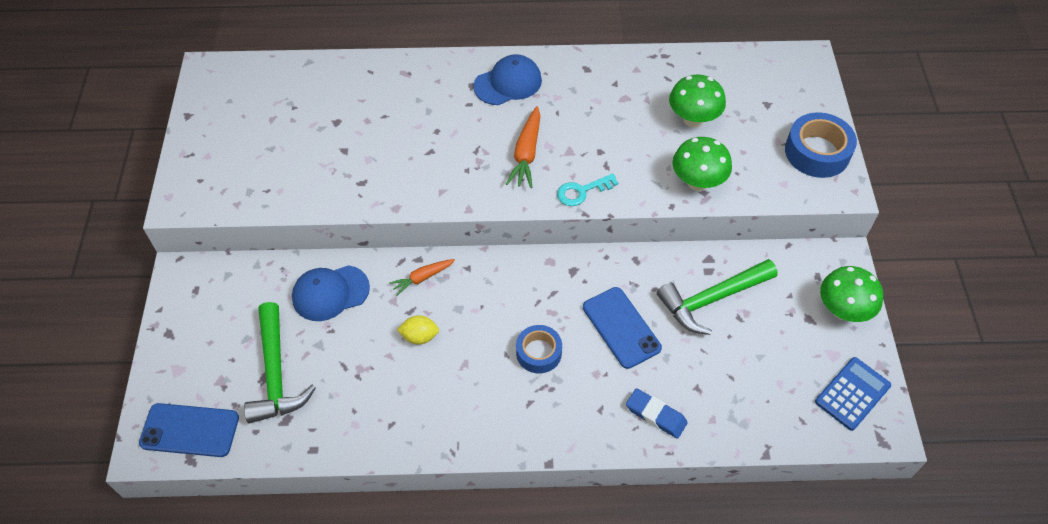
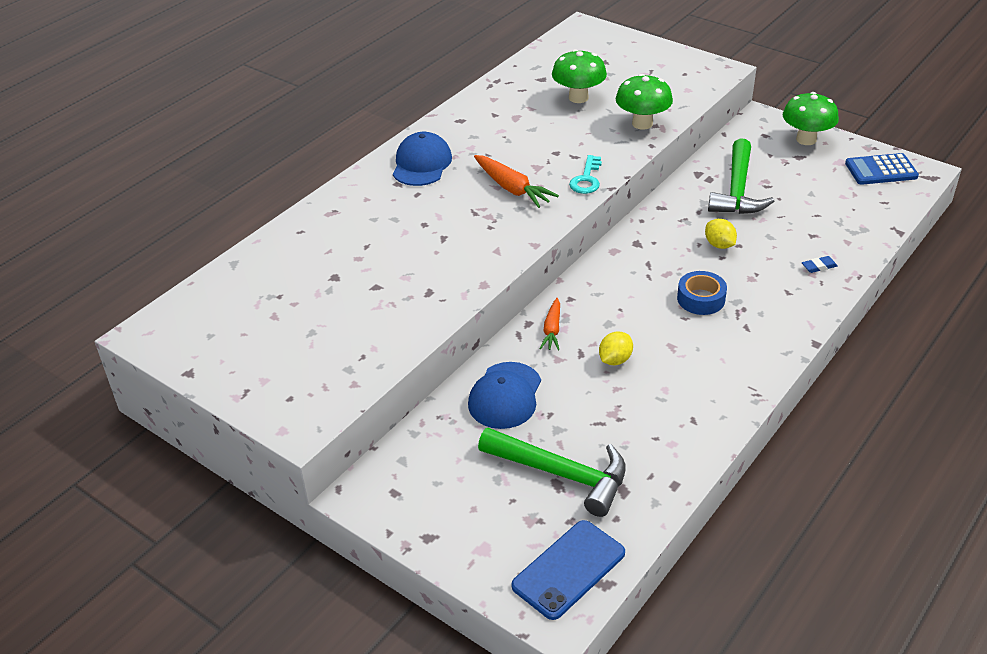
camera: 50 degrees left, 15 degrees down
(621, 327) = (719, 245): blue phone -> yellow lemon
(656, 415) = (819, 266): blue eraser -> blue eraser, size x0.60
(817, 152) = (675, 63): blue tape -> none
(852, 394) = (881, 170): blue calculator -> blue calculator turned 90 degrees counterclockwise

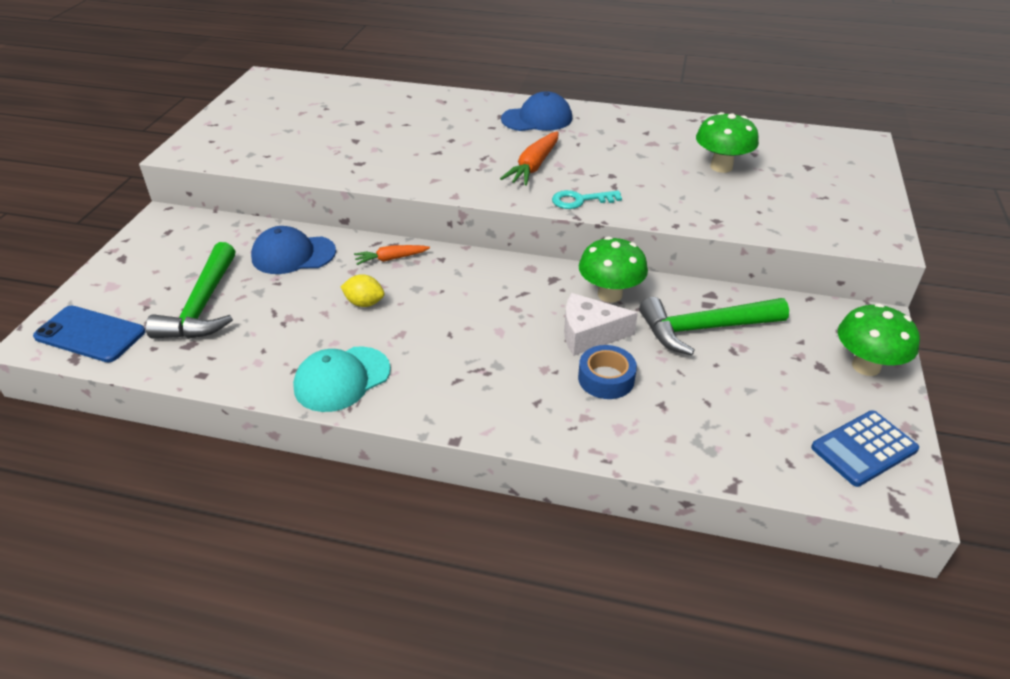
camera: 65 degrees right, 0 degrees up
(642, 124) = (711, 212): green mushroom -> green mushroom (610, 294)
(701, 299) = (486, 339): blue tape -> blue tape (606, 378)
(718, 392) = (342, 379): none -> turquoise cap
(719, 245) = (589, 334): yellow lemon -> white cheese
(819, 266) = (602, 420): blue eraser -> none
(881, 170) = (864, 448): blue calculator -> blue calculator turned 90 degrees counterclockwise

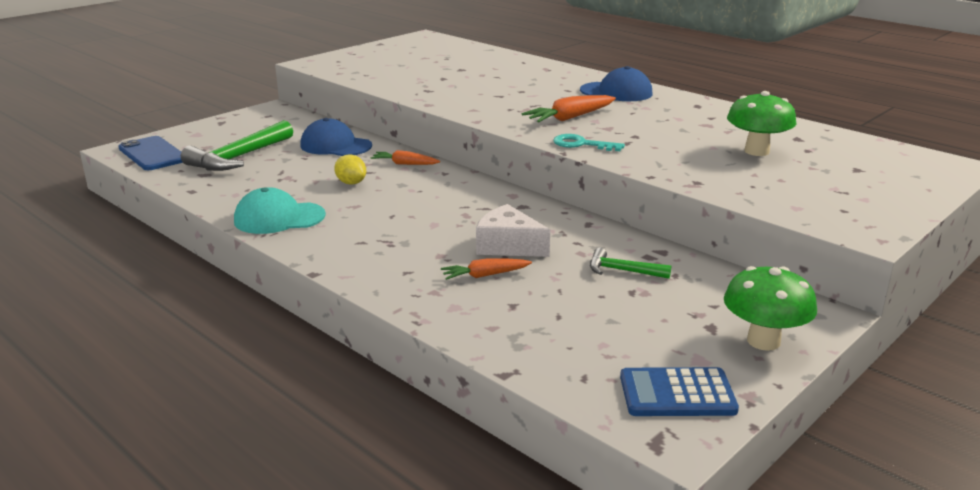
camera: 30 degrees right, 15 degrees down
(606, 378) = (485, 275): blue tape -> orange carrot
(610, 294) = (561, 227): green mushroom -> none
(704, 329) = (622, 271): green hammer -> green hammer, size x0.52

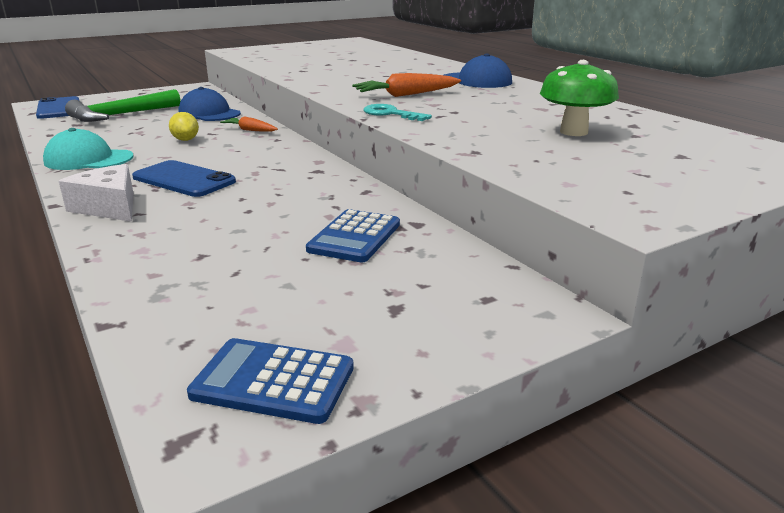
camera: 15 degrees right, 0 degrees up
(406, 230) = (184, 179): none -> blue phone
(485, 275) = (208, 225): orange carrot -> none
(508, 246) = (263, 202): white cheese -> white cheese (109, 207)
(622, 271) = (354, 237): green hammer -> blue calculator
(763, 341) = (446, 334): green mushroom -> none

